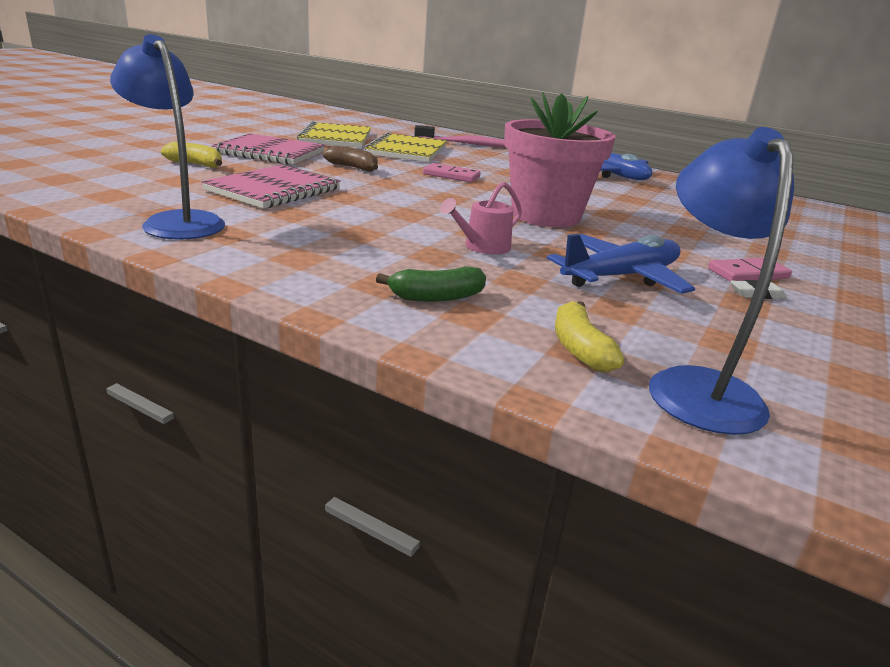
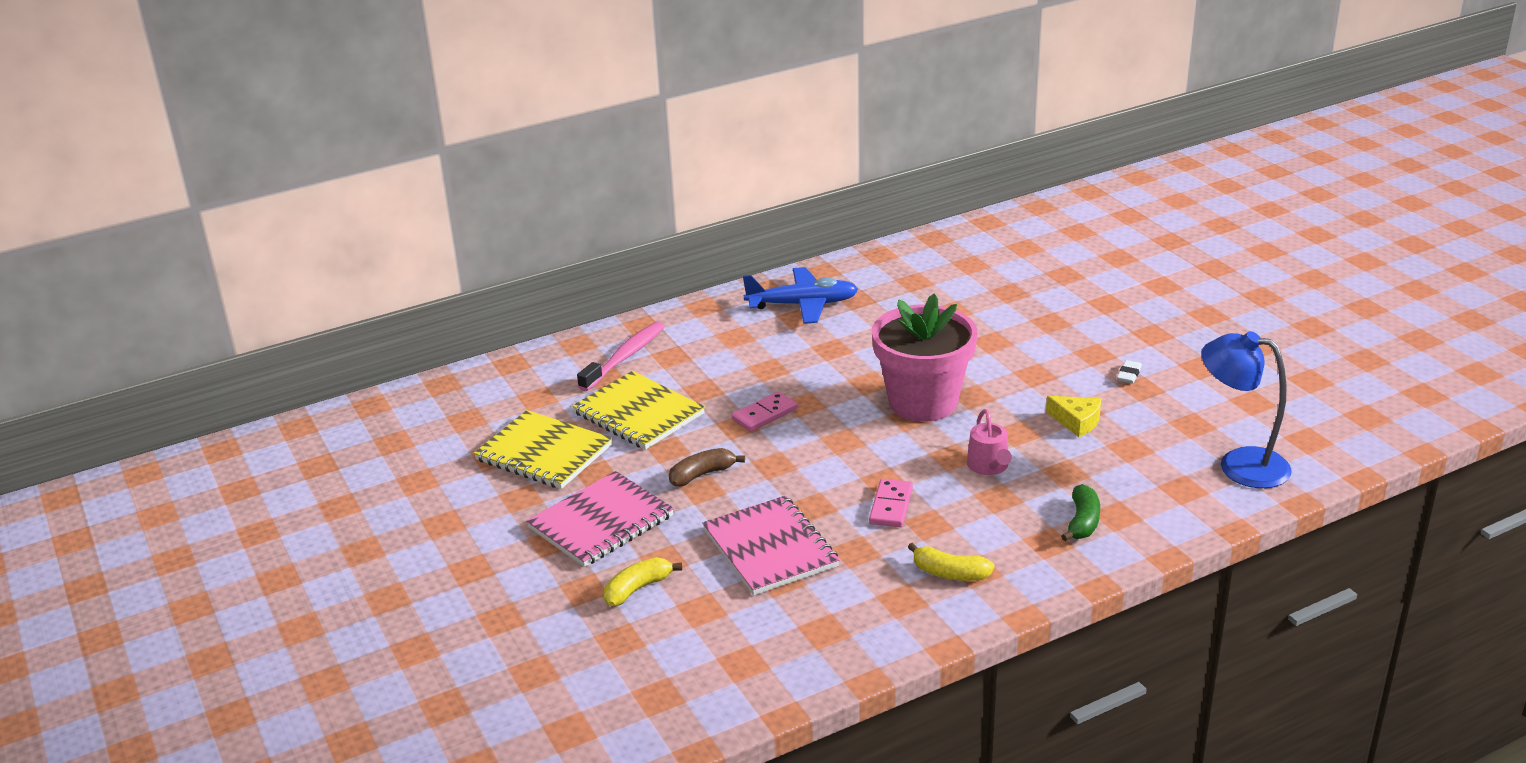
camera: 55 degrees left, 5 degrees up
(178, 221) = (854, 625): blue lamp -> none
(580, 348) = (1181, 488): yellow banana -> yellow banana (950, 573)
(621, 277) = (1077, 421): blue plane -> yellow cheese
(748, 274) = (1093, 359): pink domino -> pink domino (891, 506)

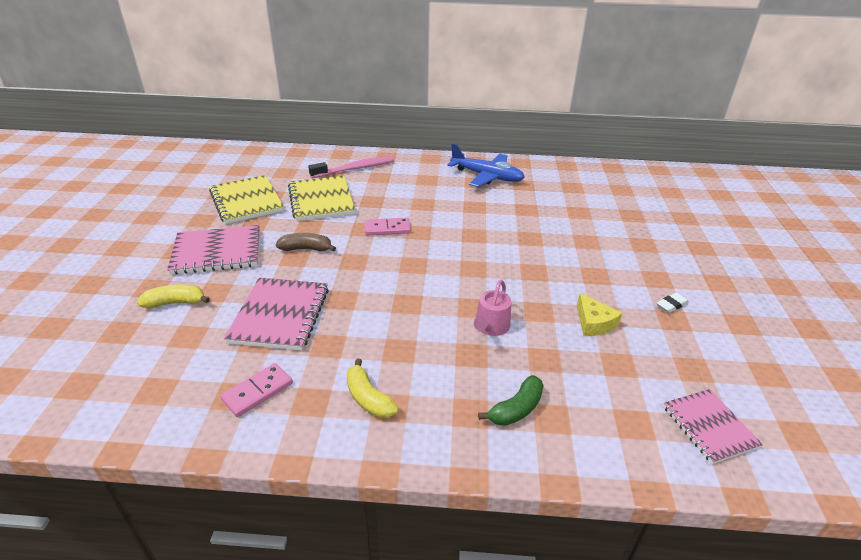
camera: 30 degrees right, 5 degrees up
(891, 506) = (390, 323): pink domino -> pink domino (257, 391)
(923, 402) = (494, 261): pink flower pot -> none
(1239, 465) = (709, 427): blue lamp -> pink notebook

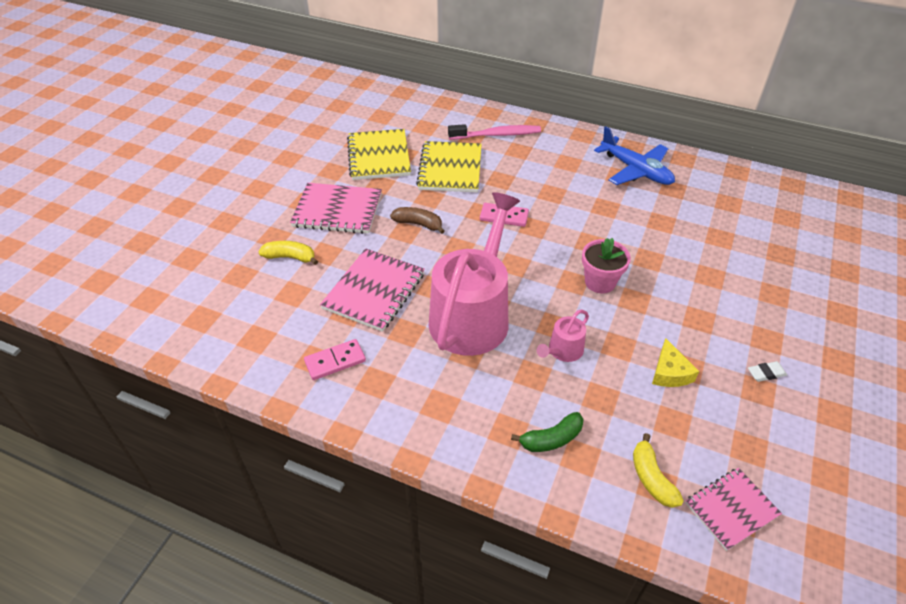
camera: 20 degrees right, 10 degrees up
(368, 398) = (424, 392): yellow banana -> yellow banana (651, 478)
(390, 315) = (472, 315): none -> pink watering can
(497, 263) = (600, 282): none -> pink flower pot
(709, 427) = (731, 509): pink notebook -> pink notebook turned 60 degrees clockwise

